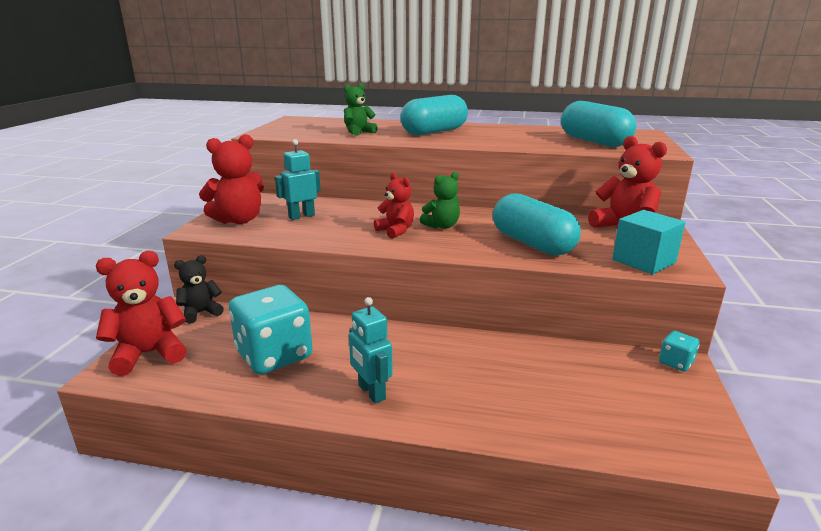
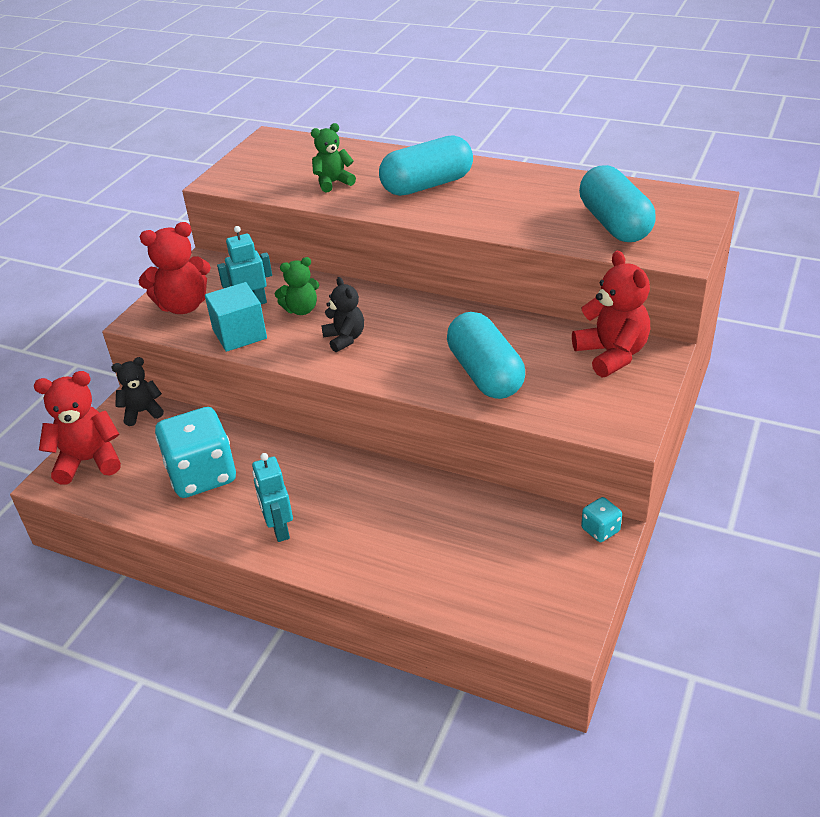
camera: 15 degrees right, 15 degrees up
(395, 231) = (345, 339): red teddy bear -> black teddy bear
(442, 226) = (400, 333): green teddy bear -> green teddy bear (301, 310)
(643, 261) = (591, 414): turquoise cube -> turquoise cube (239, 334)

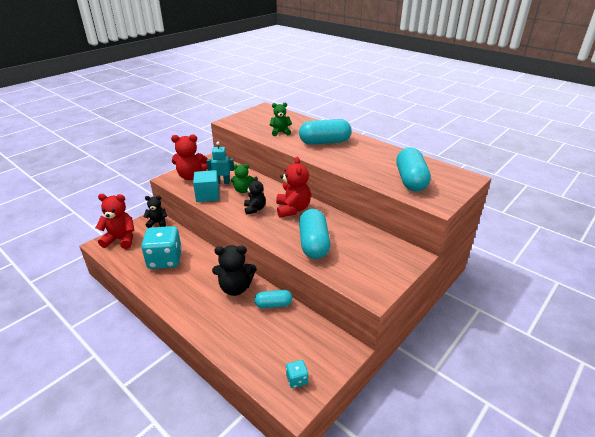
camera: 15 degrees right, 5 degrees down
(279, 529) = (183, 297): turquoise robot -> none
(363, 488) = (235, 288): none -> black teddy bear
(445, 497) = (273, 304): none -> turquoise capsule
(600, 530) = (346, 347): turquoise dice -> turquoise dice (297, 379)
(611, 355) = (387, 250): red teddy bear -> red teddy bear (293, 209)

